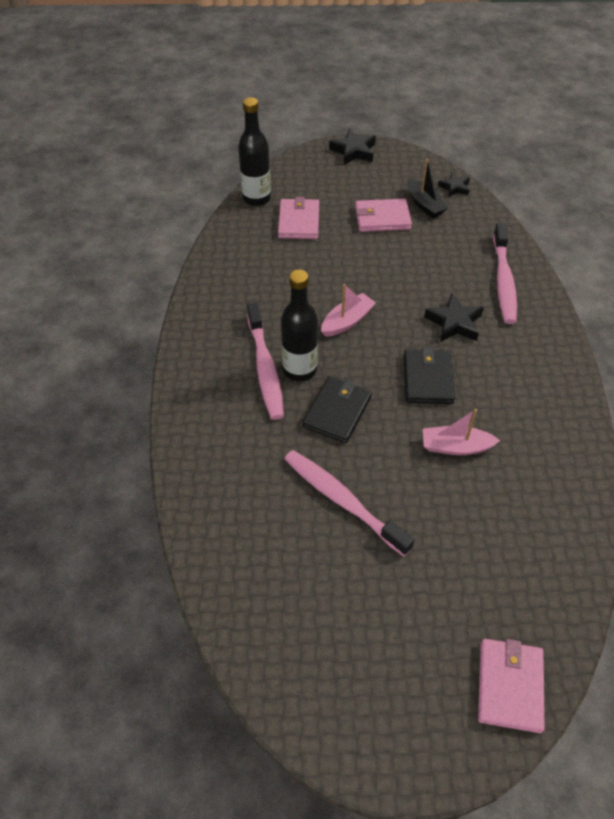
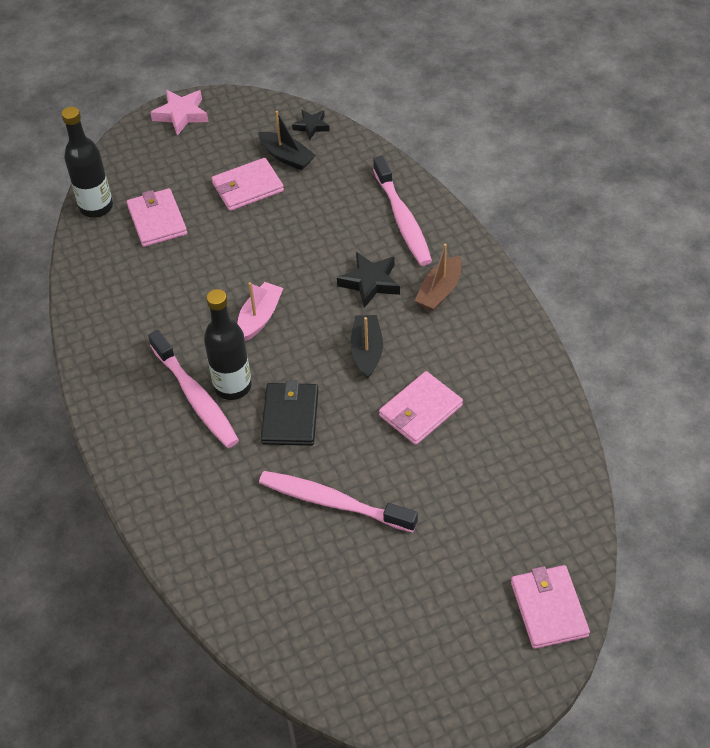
camera: 20 degrees left, 0 degrees up
(353, 151) = (181, 115): black star -> pink star
(427, 379) = (367, 351): black wallet -> black boat
(455, 447) = (420, 410): pink boat -> pink wallet
(513, 349) = (439, 291): none -> brown boat

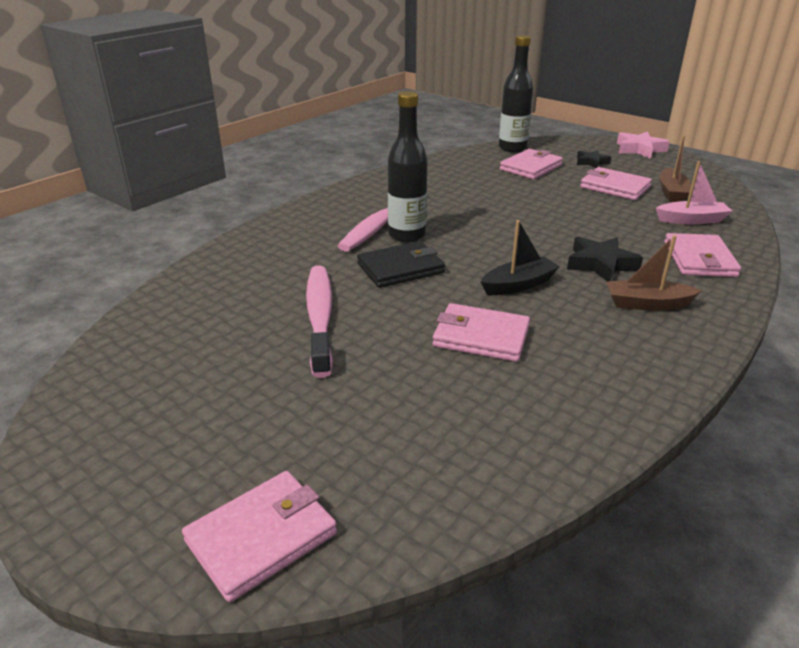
camera: 60 degrees right, 20 degrees down
(259, 317) = (491, 226): pink boat -> pink boat (691, 220)
(286, 157) = (672, 192): black boat -> brown boat
(311, 126) = (721, 193): black star -> black star (591, 162)
(402, 219) = (699, 259): pink toothbrush -> pink wallet

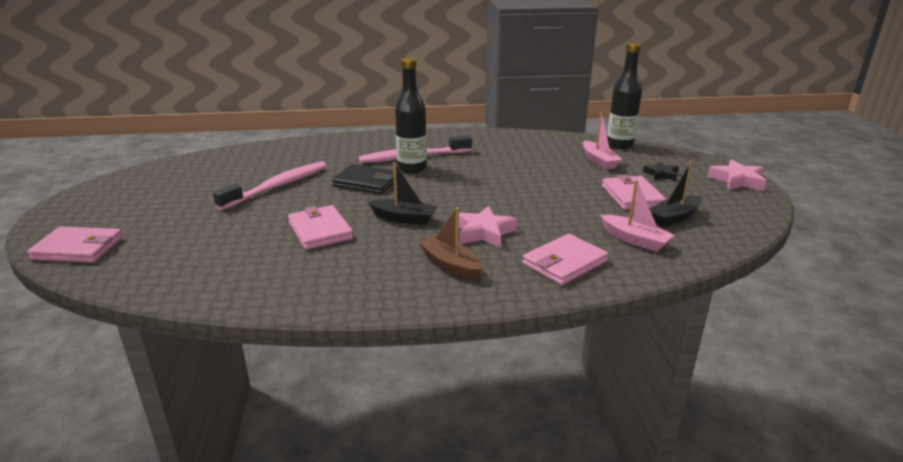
camera: 45 degrees right, 5 degrees down
(531, 167) = (599, 161): pink wallet -> pink boat
(600, 264) = (484, 232): black star -> pink star
(672, 192) = (674, 217): brown boat -> black boat

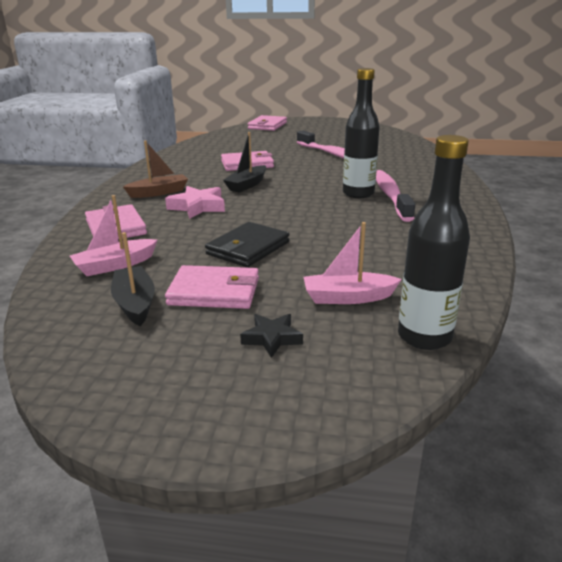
camera: 105 degrees right, 0 degrees up
(366, 182) = (329, 177): black wallet -> black wallet (248, 248)
(737, 180) = (199, 419): pink star -> none

